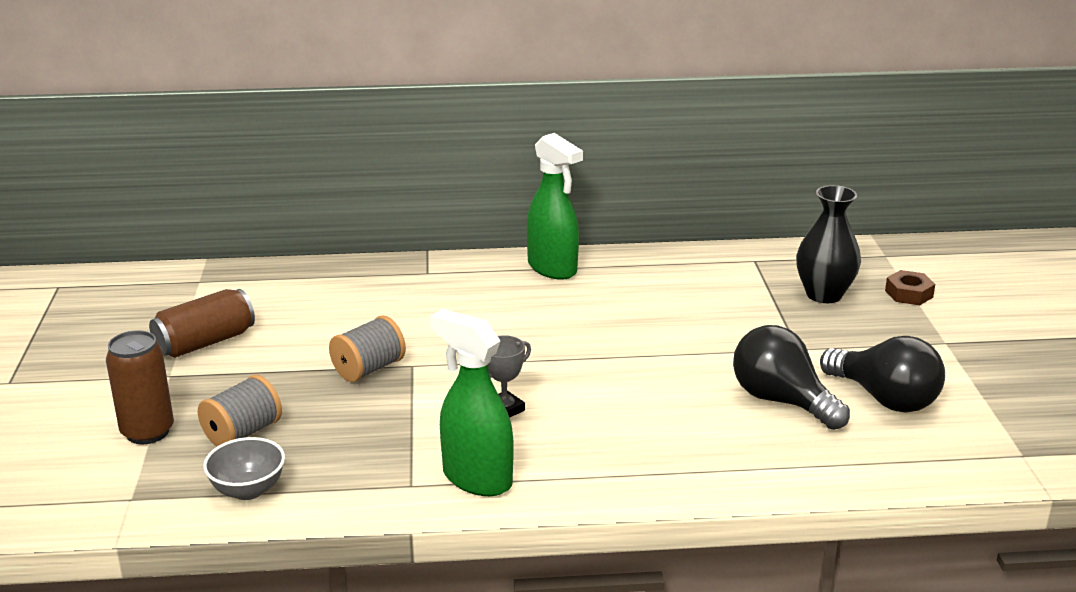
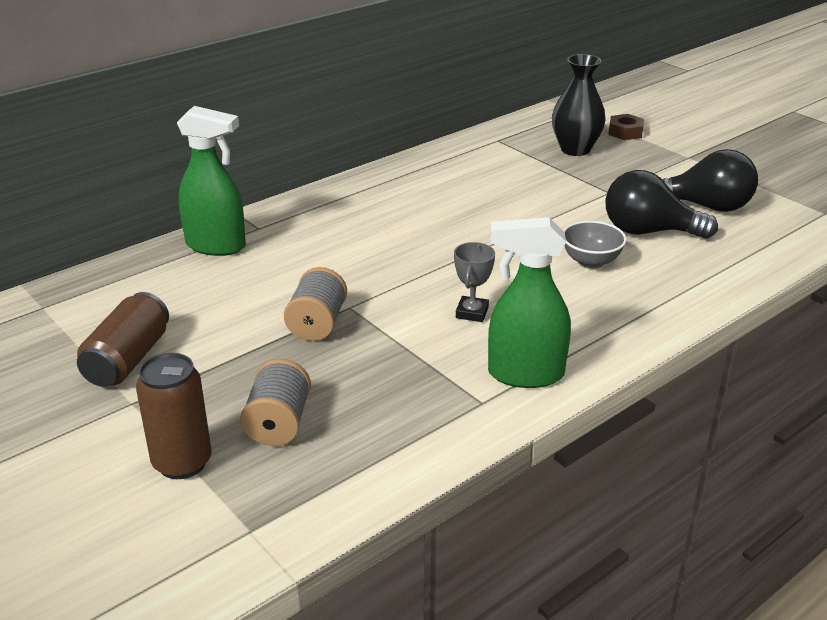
camera: 35 degrees left, 5 degrees up
(248, 490) = (352, 470): grey bowl -> grey bowl (591, 261)
(552, 268) = (359, 191): green spray bottle -> green spray bottle (216, 246)

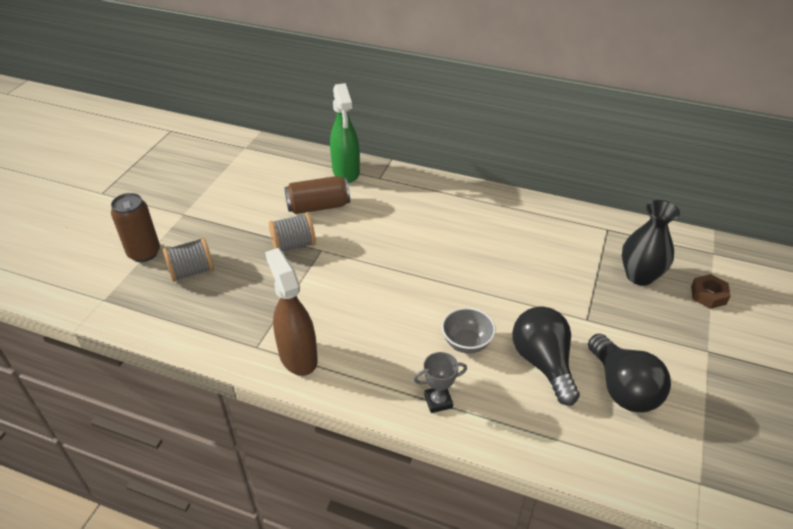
camera: 60 degrees right, 10 degrees up
(128, 359) = (217, 195): brown can -> brown can (318, 206)
(472, 312) = (352, 305): grey trophy -> grey trophy (438, 401)
(525, 374) = (298, 356): green spray bottle -> brown spray bottle

